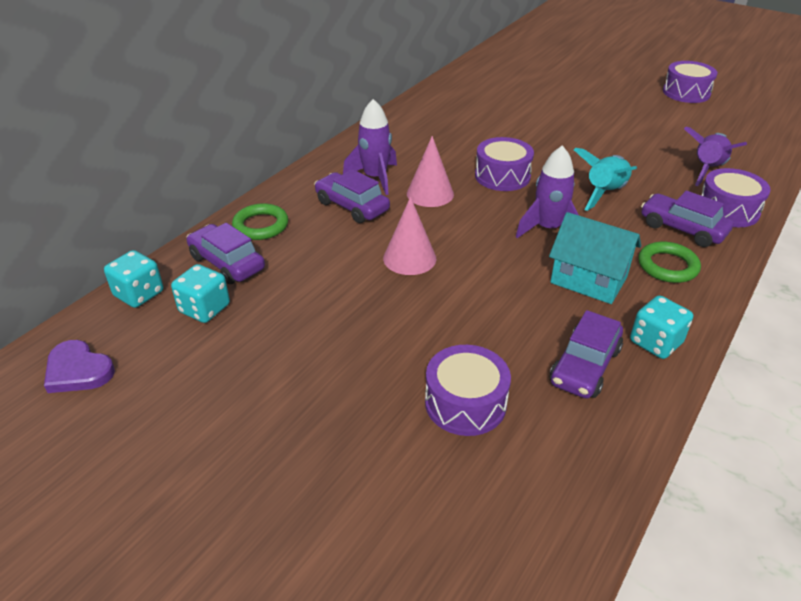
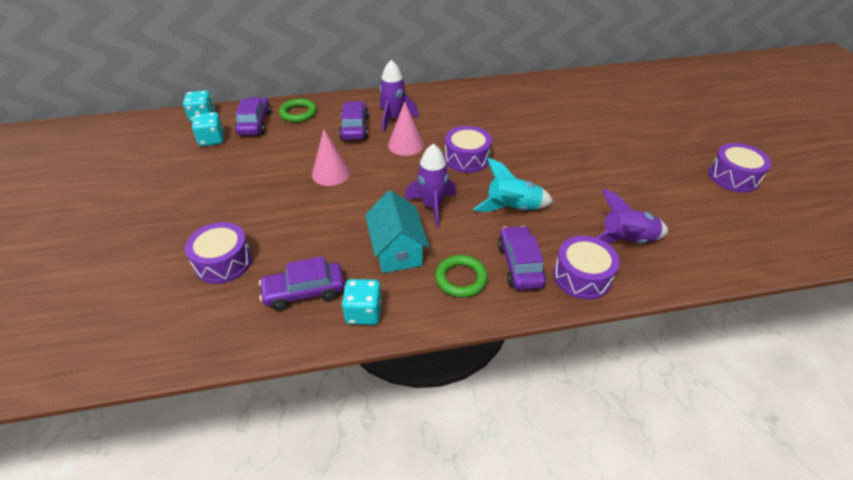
camera: 45 degrees right, 5 degrees up
(78, 370) = (135, 136): purple heart -> none

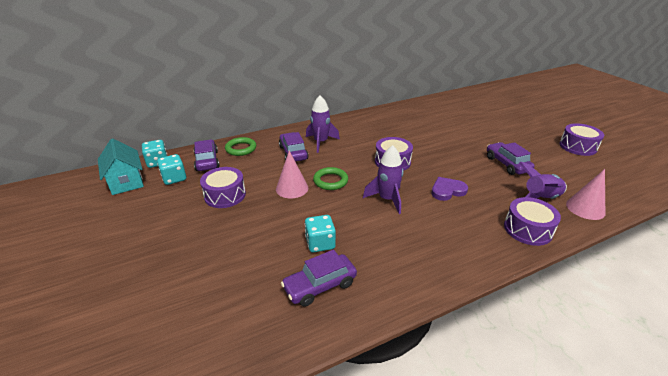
camera: 15 degrees left, 10 degrees down
(223, 262) = (233, 275): purple drum -> purple drum (225, 195)
(364, 312) = (380, 291): turquoise dice -> turquoise dice (320, 243)
(397, 251) = (379, 237): turquoise house -> turquoise house (126, 181)
(406, 144) = (340, 159): pink cone -> pink cone (585, 208)
(461, 279) = (441, 248): green ring -> green ring (330, 181)
(512, 208) = (447, 190): turquoise rocket -> purple heart
(519, 265) = (478, 229): purple car -> purple car (507, 164)

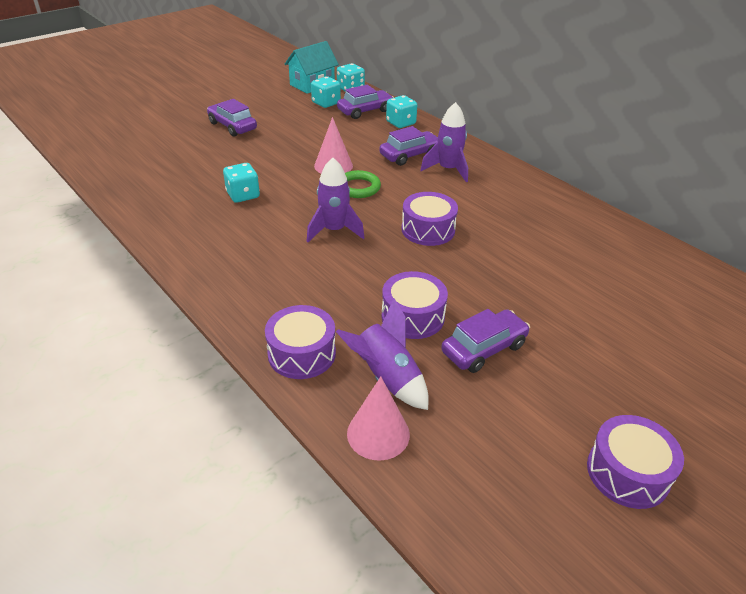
camera: 75 degrees right, 5 degrees up
(225, 195) = (307, 132): purple drum -> purple drum (413, 316)
(241, 149) = (401, 123): green ring -> turquoise dice
(320, 286) = (184, 202): purple car -> purple car (232, 126)
(447, 190) = (373, 280): purple heart -> none

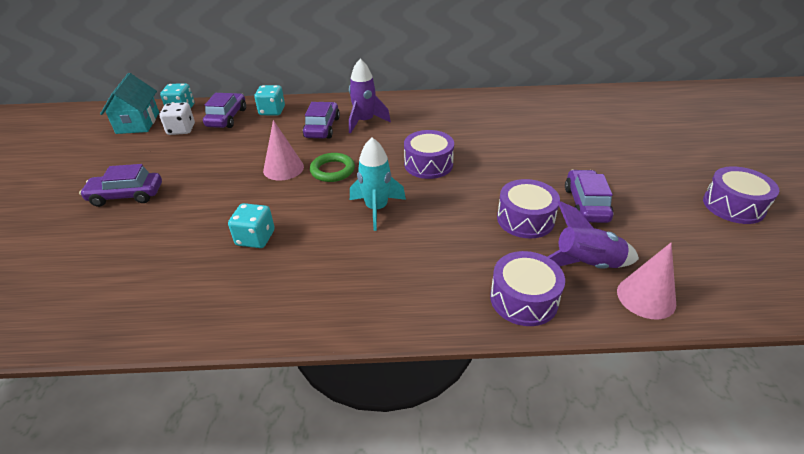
camera: 50 degrees left, 0 degrees up
(326, 103) = (181, 130): turquoise dice -> white dice
(334, 230) = (376, 209): purple rocket -> turquoise rocket

